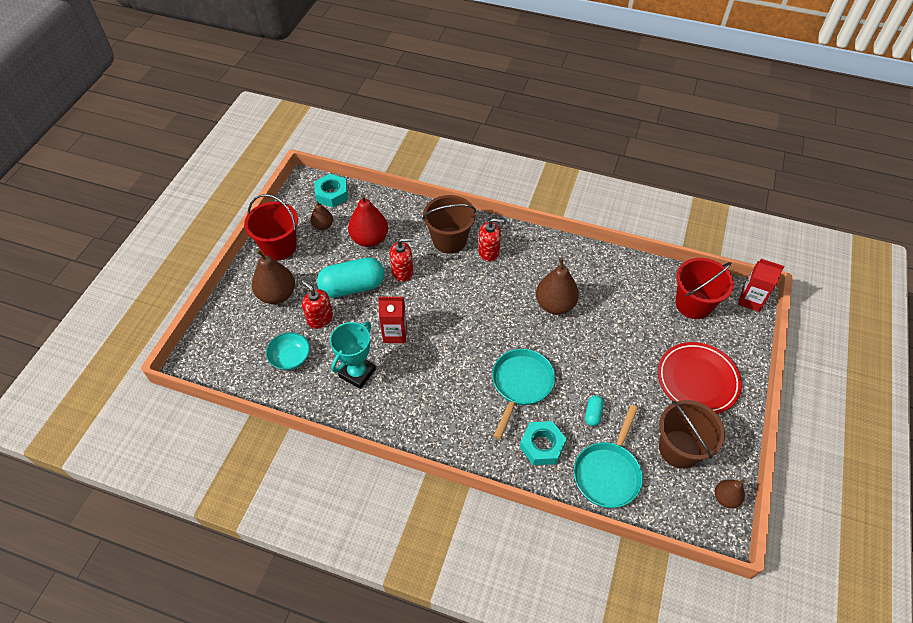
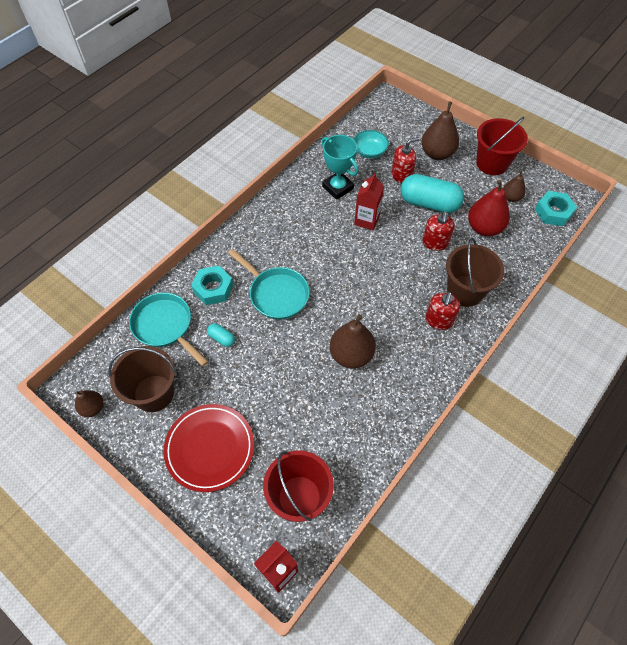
camera: 110 degrees right, 5 degrees up
(352, 287) = (429, 203): turquoise capsule -> turquoise capsule turned 75 degrees counterclockwise

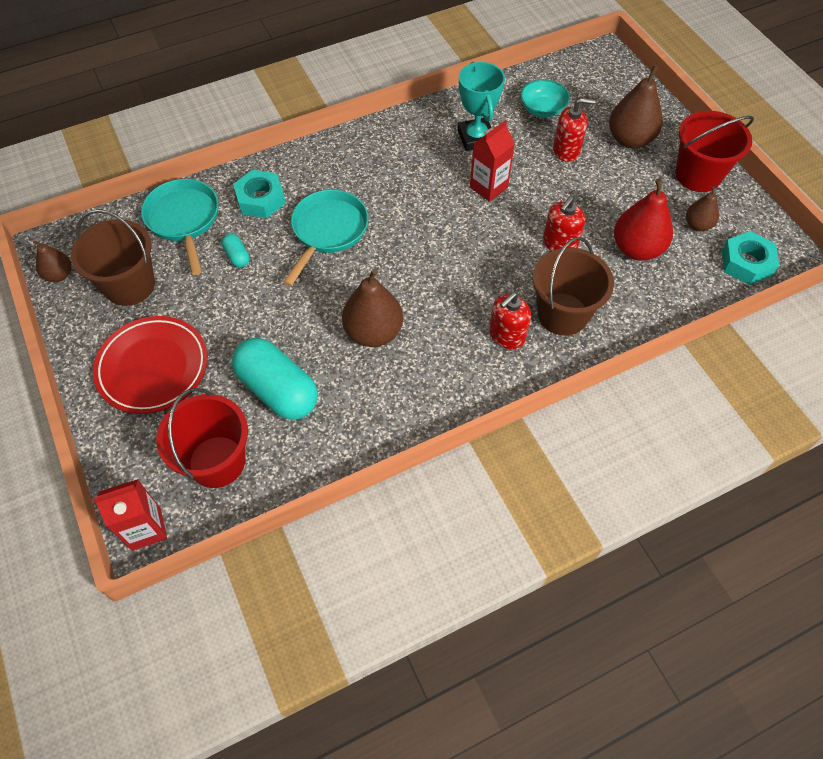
camera: 25 degrees right, 0 degrees up
(276, 294) = (328, 231): turquoise pan -> turquoise pan turned 135 degrees counterclockwise
(429, 203) = (581, 195): turquoise capsule -> turquoise capsule (278, 390)

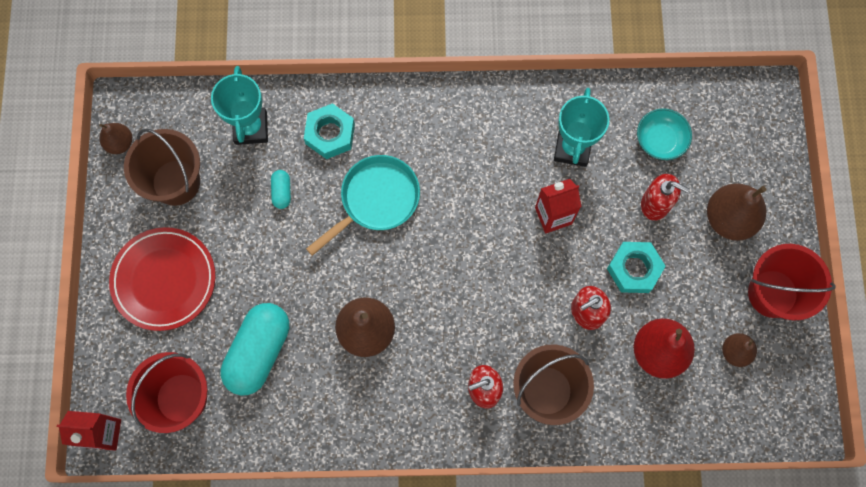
camera: 25 degrees right, 15 degrees up
(184, 220) = (251, 128): turquoise pan -> turquoise trophy
(278, 390) = (259, 352): turquoise capsule -> turquoise capsule turned 45 degrees clockwise
(746, 263) = (756, 416): turquoise nut -> turquoise nut (634, 269)

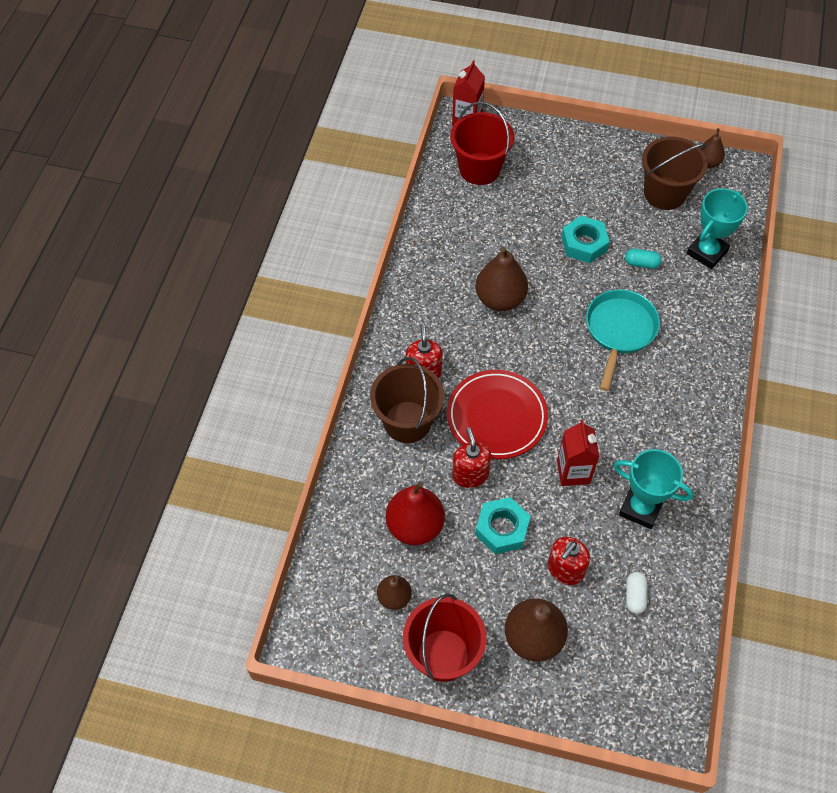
camera: 105 degrees right, 15 degrees down
(164, 280) = (580, 173): red plate -> red plate (496, 417)
(251, 128) = (707, 252): turquoise trophy -> turquoise trophy turned 60 degrees counterclockwise
(259, 352) = (503, 223): turquoise capsule -> none
(330, 134) = (691, 309): turquoise nut -> turquoise nut (584, 244)
(376, 200) = (619, 331): turquoise pan -> turquoise pan turned 135 degrees counterclockwise
(660, 140) = (634, 596): turquoise bowl -> white capsule

